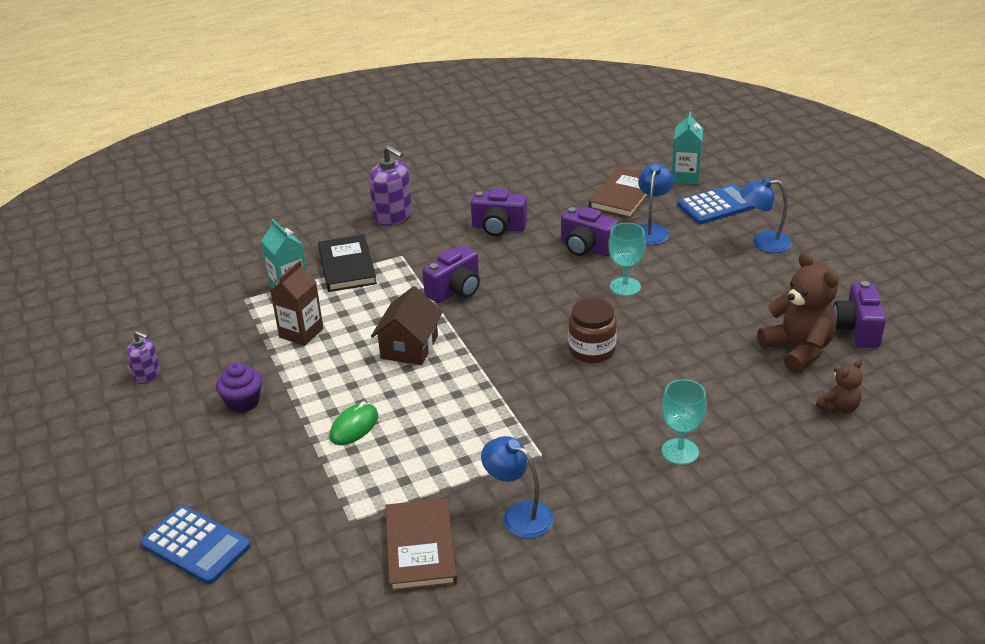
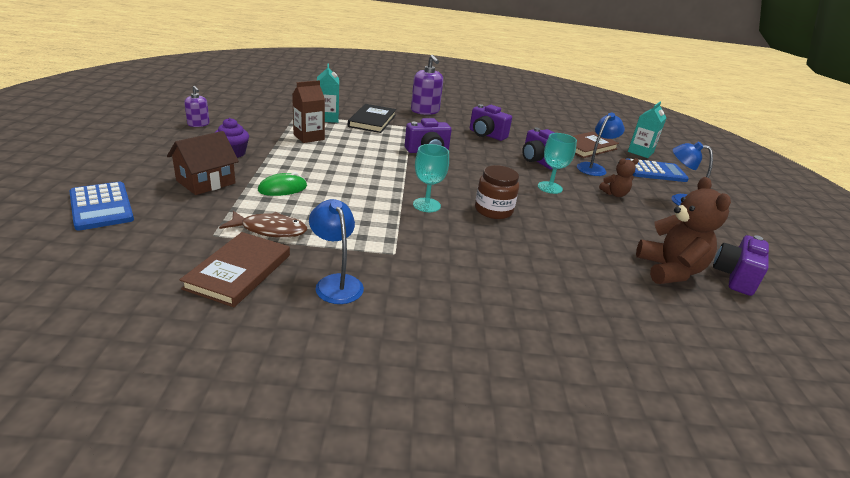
camera: 20 degrees right, 5 degrees down
(398, 487) = (270, 230): none -> brown fish
(409, 347) = (367, 165): brown house -> brown house (206, 182)
(680, 451) = (510, 296): turquoise goblet -> turquoise goblet (426, 205)
(838, 407) = (686, 324): brown teddy bear -> brown teddy bear (614, 194)

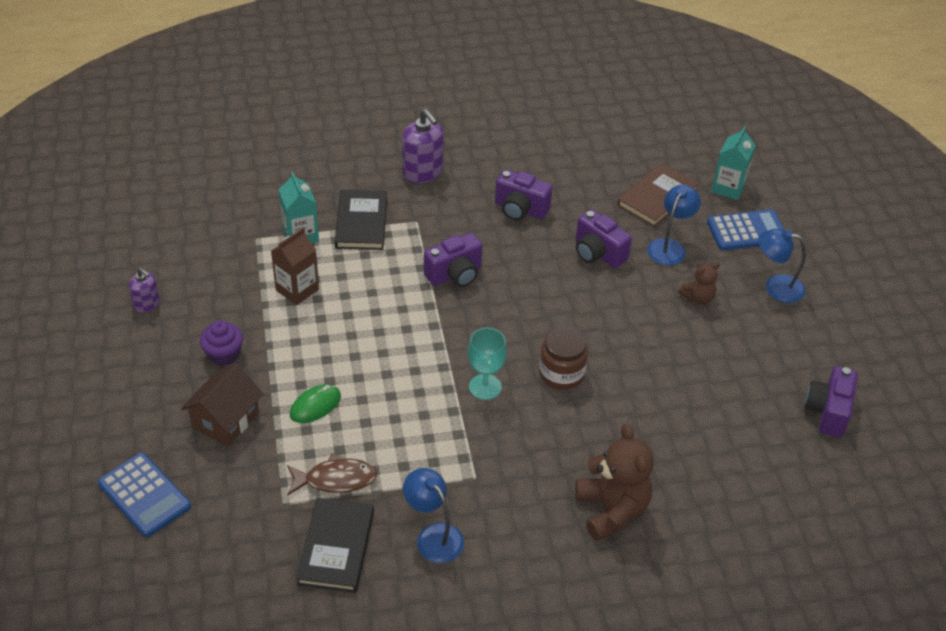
camera: 10 degrees left, 15 degrees up
(239, 271) = (336, 547): brown book -> black book
(550, 187) = (619, 308): turquoise goblet -> none
(669, 270) = (760, 421): brown teddy bear -> brown teddy bear (611, 510)

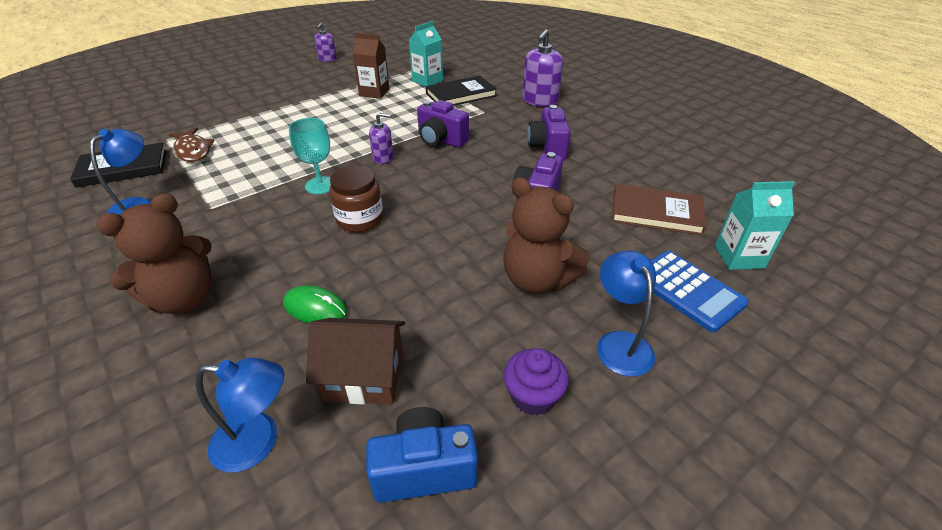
camera: 65 degrees right, 5 degrees down
(144, 495) = (165, 98): blue calculator -> none
(224, 354) = (298, 88): purple cupcake -> purple cupcake (533, 396)
(226, 420) = (238, 103): brown house -> brown house (364, 376)
(315, 405) = (265, 125): green mouse -> green mouse (315, 308)
(461, 327) = (383, 158): none -> purple soap dispenser
(669, 246) = (595, 239): blue lamp -> blue lamp (258, 442)
(698, 298) = (537, 280): brown teddy bear -> brown teddy bear, size x1.86
(827, 412) = (424, 469): purple camera -> blue camera

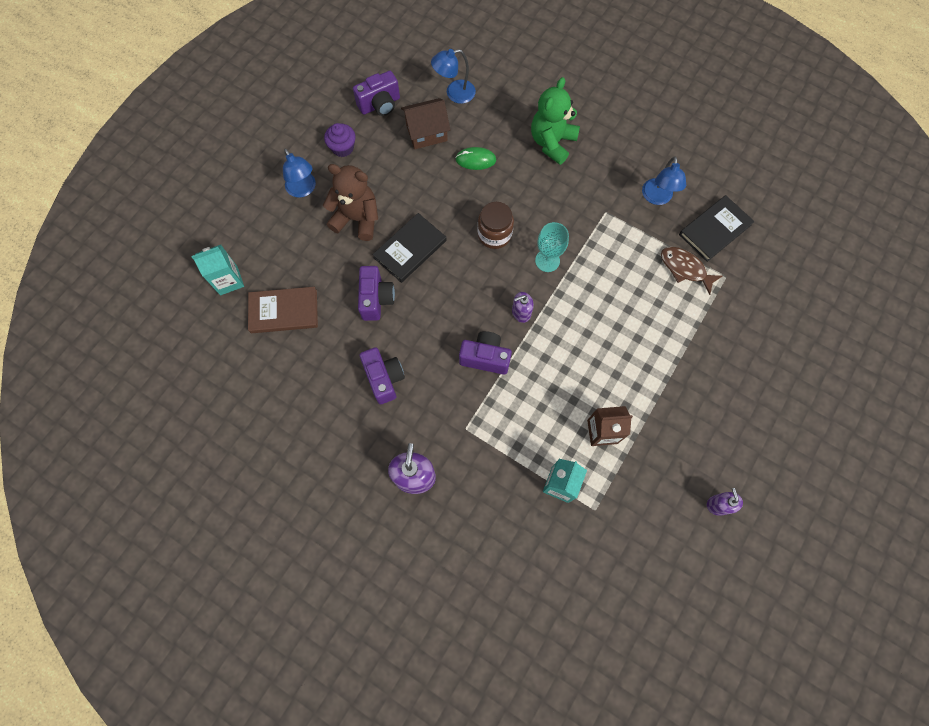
camera: 160 degrees right, 30 degrees up
(184, 299) = (552, 143): brown teddy bear -> green teddy bear
(424, 469) = (380, 105): blue camera -> purple camera
(461, 95) = (506, 460): black book -> black book (410, 249)
(687, 290) = (265, 239): blue calculator -> none

